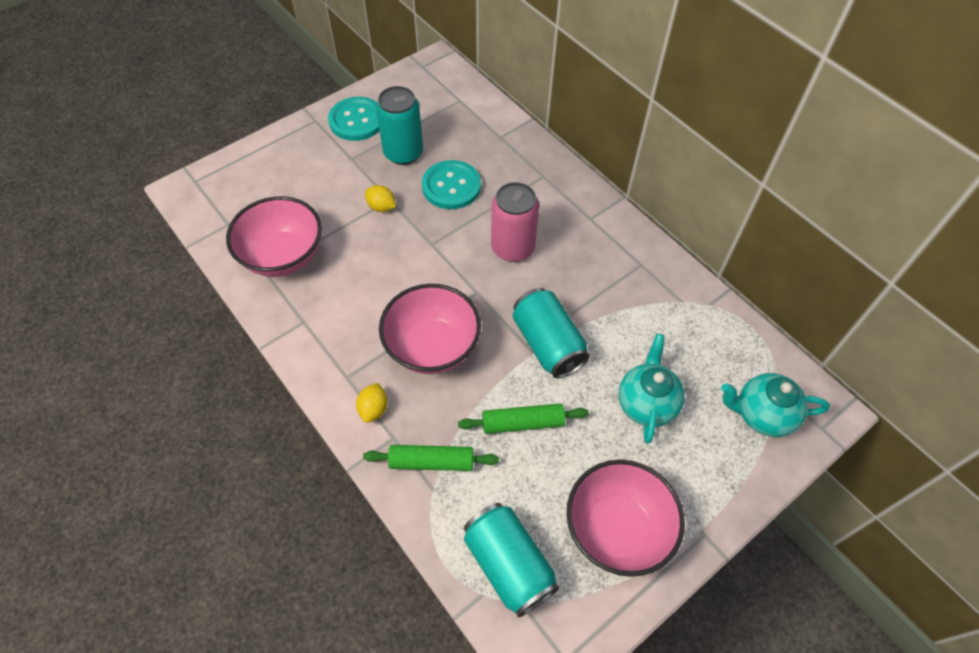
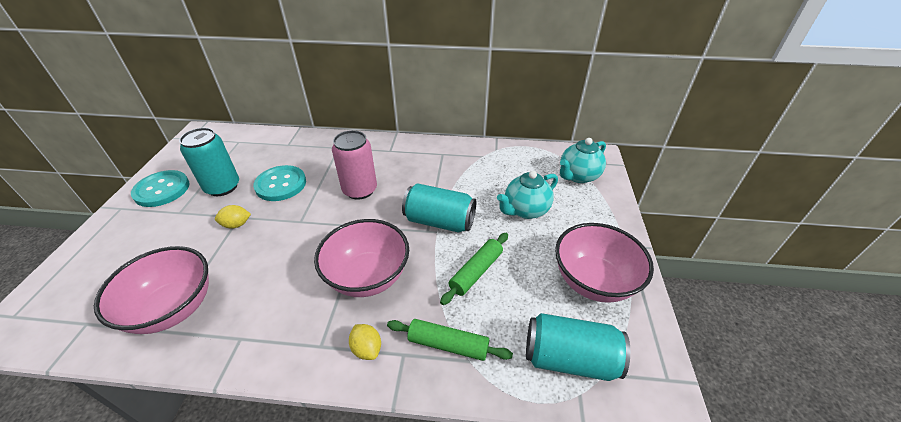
camera: 45 degrees left, 15 degrees down
(431, 462) = (448, 344): green rolling pin -> green rolling pin turned 60 degrees clockwise
(646, 403) = (525, 210): turquoise teapot -> turquoise teapot turned 90 degrees counterclockwise

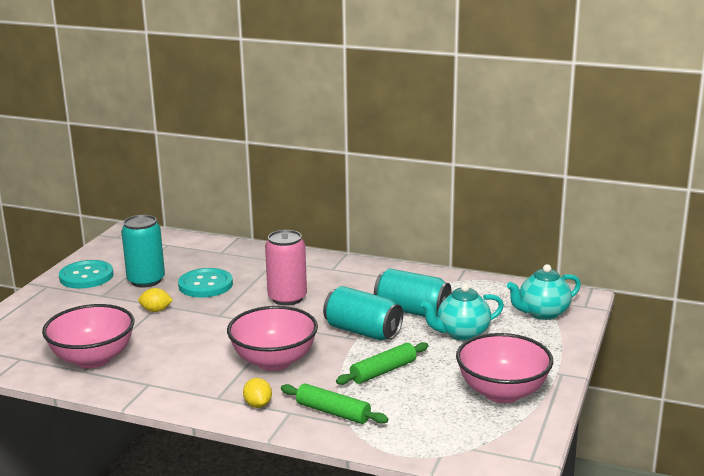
camera: 15 degrees right, 20 degrees down
(569, 358) = (444, 435): turquoise can -> turquoise can (412, 311)

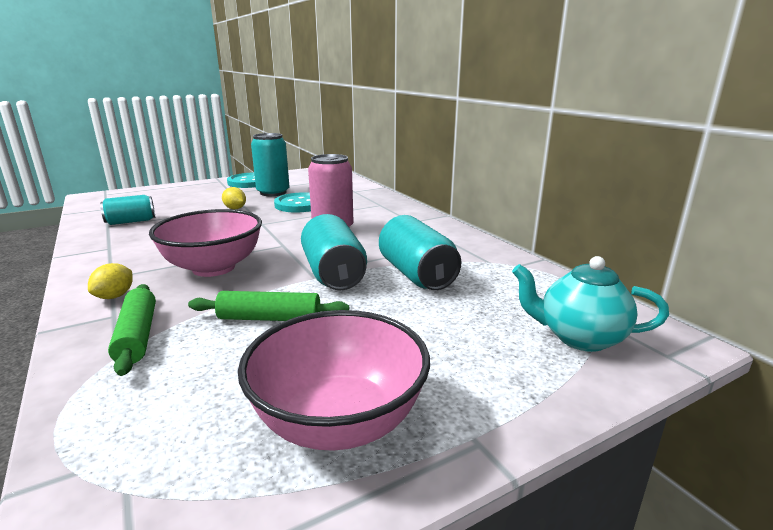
camera: 40 degrees right, 0 degrees up
(93, 359) = (131, 222): pink bowl -> turquoise can
(462, 334) = (427, 317): turquoise teapot -> none

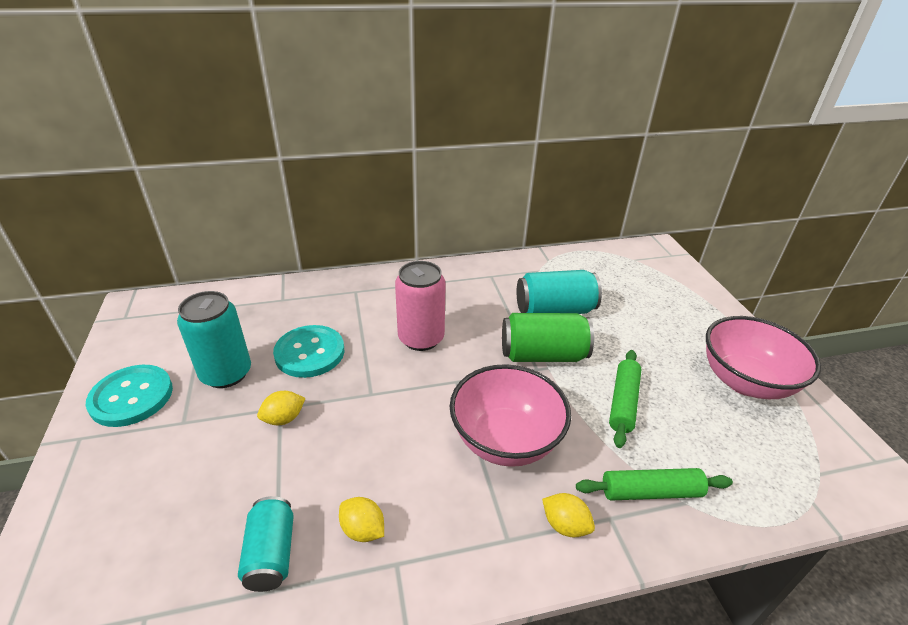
camera: 75 degrees left, 15 degrees up
(139, 237) = (363, 530): none -> yellow lemon
(334, 274) = (543, 355): turquoise can -> green can
(579, 338) = (654, 274): turquoise teapot -> none

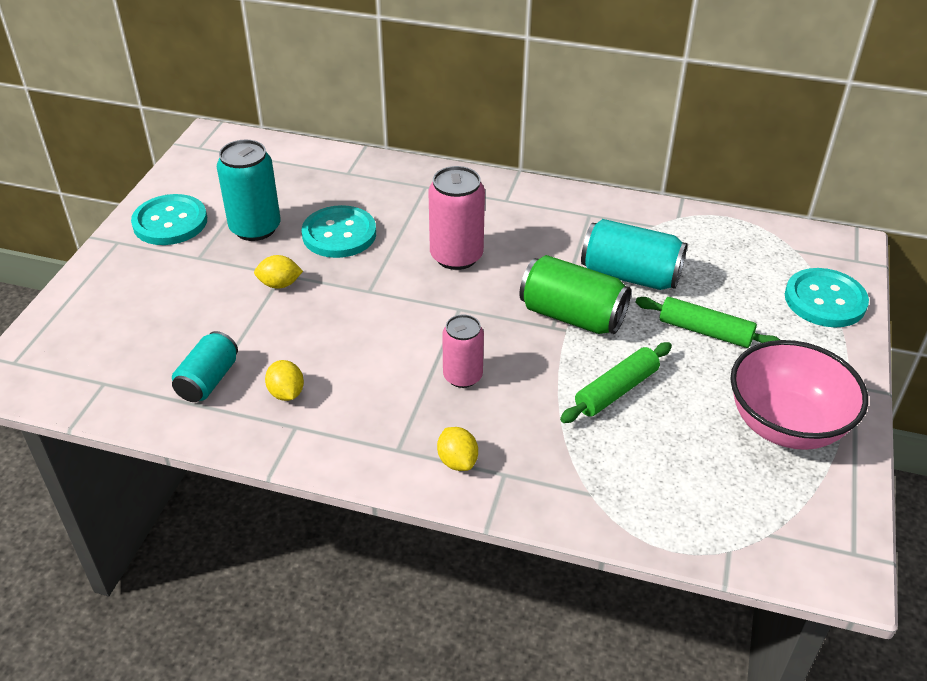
camera: 30 degrees right, 5 degrees up
(505, 440) = (462, 376): pink bowl -> pink can
(650, 492) = (564, 472): green rolling pin -> green rolling pin (705, 331)
(680, 286) = (825, 300): none -> turquoise button

